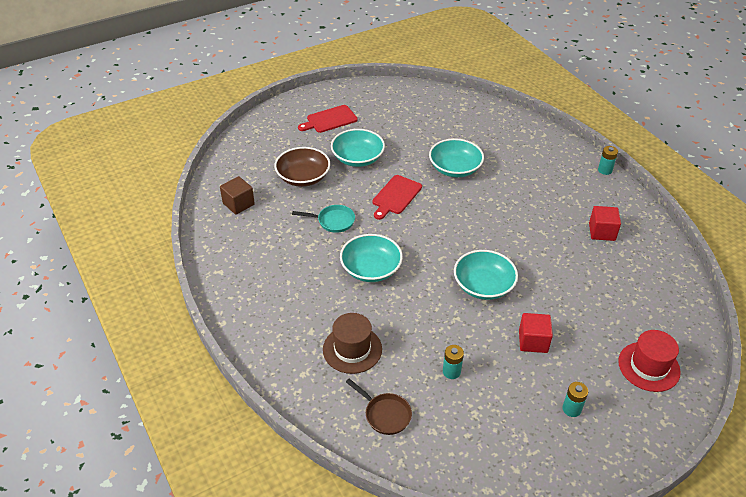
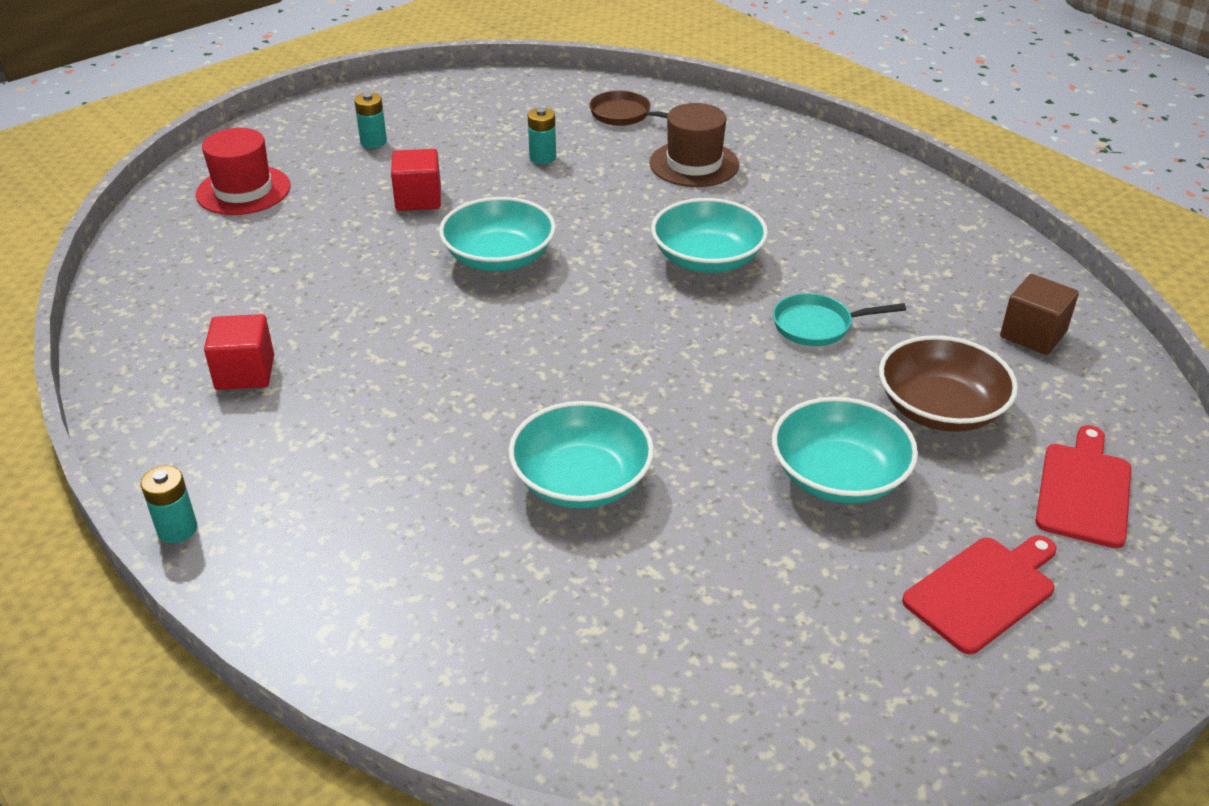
camera: 170 degrees right, 5 degrees down
(396, 196) = (707, 392): red cutting board -> red cutting board (1084, 490)

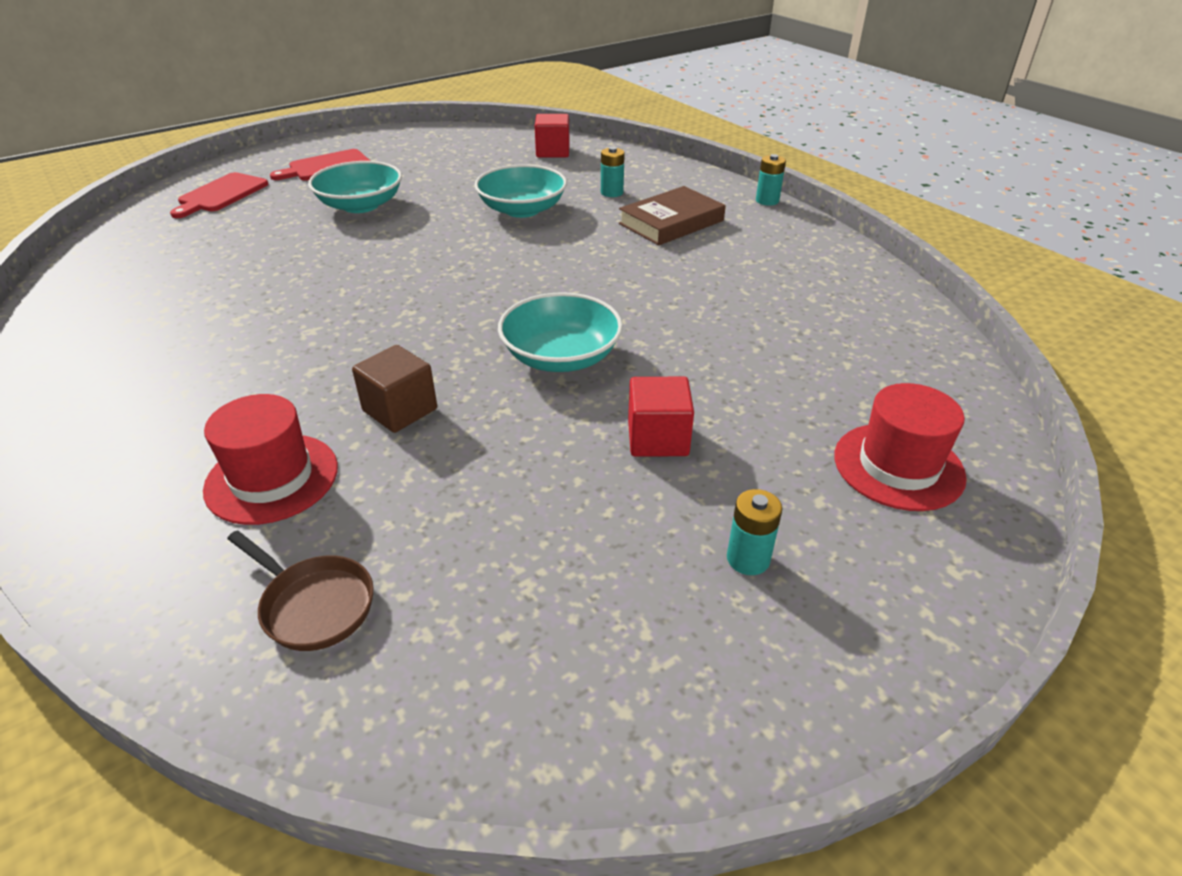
camera: 175 degrees left, 0 degrees up
(245, 373) = (773, 272): red cube -> red cube (553, 152)
(351, 463) = (671, 222): none -> brown book
(542, 157) = (482, 505): turquoise battery -> turquoise battery (611, 192)
(694, 164) = (272, 478): brown hat -> red hat
(707, 259) = (347, 344): turquoise bowl -> none
(817, 326) = (294, 283): turquoise pan -> none
(940, 408) = (259, 231): brown bowl -> none
(1033, 334) = (127, 269): brown cube -> brown cube (400, 410)

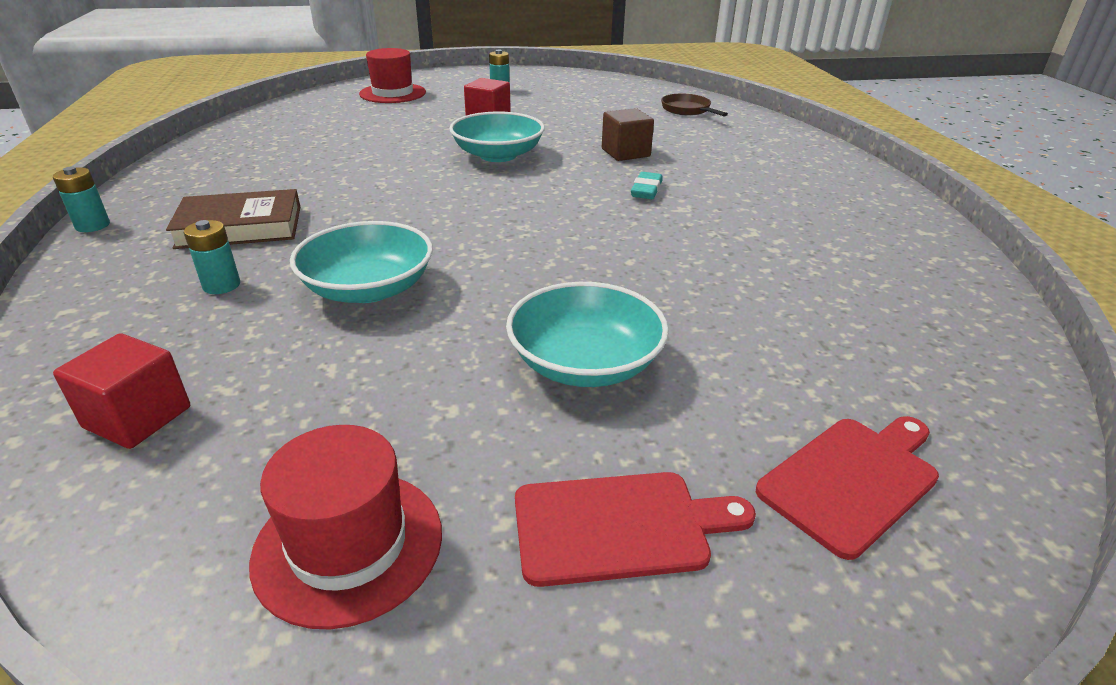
camera: 155 degrees left, 5 degrees down
(272, 478) = (709, 143): red hat -> red hat (348, 545)
(354, 346) = (646, 190): none -> turquoise eraser

